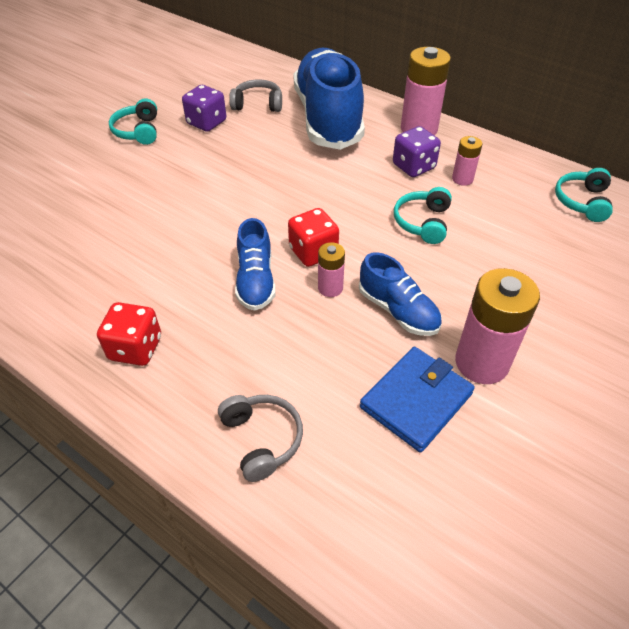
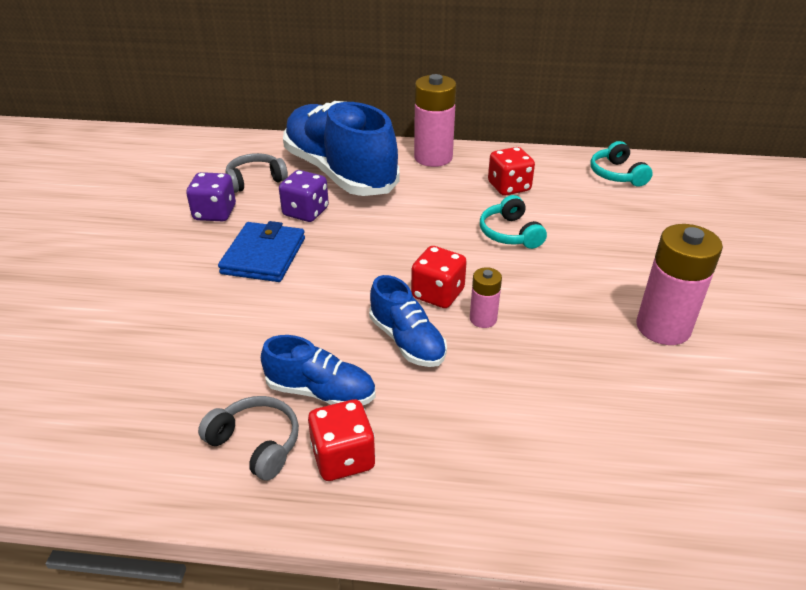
camera: 30 degrees left, 10 degrees down
(138, 131) = (141, 245): turquoise headphones -> none
(262, 439) = (549, 480): grey headphones -> grey headphones (256, 444)
(398, 311) = (559, 314): blue shoe -> blue shoe (321, 392)
(413, 166) = (458, 190): purple dice -> purple dice (305, 212)
(416, 400) = (644, 381): blue wallet -> blue wallet (264, 256)
(462, 179) = (509, 187): pink battery -> red dice

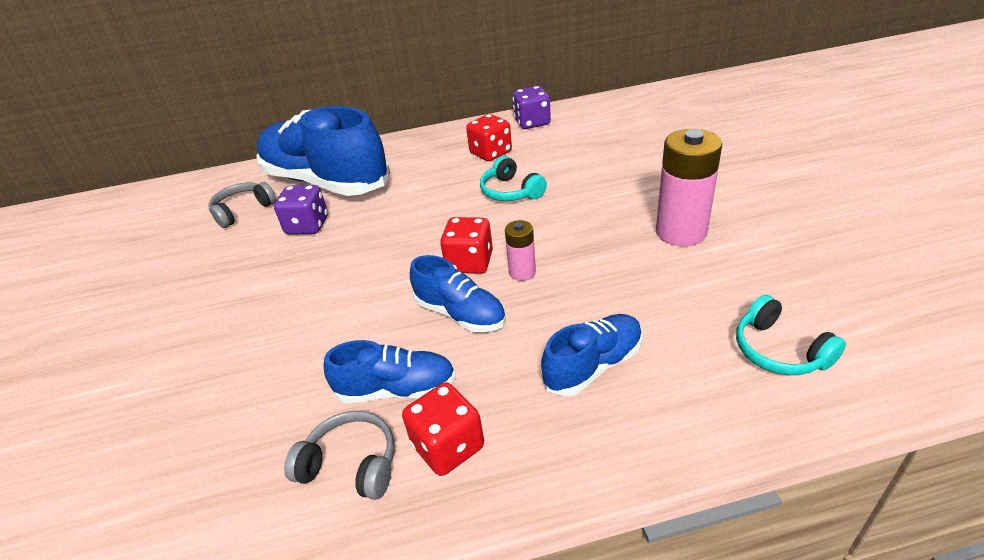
camera: 15 degrees left, 0 degrees up
(215, 213) = (212, 252): purple dice -> purple dice (532, 122)
(264, 256) = (281, 278): blue wallet -> none
(433, 157) = (410, 146): pink battery -> none
(507, 431) = (593, 365): none -> blue shoe
(617, 174) = (578, 119): turquoise headphones -> turquoise headphones (779, 350)

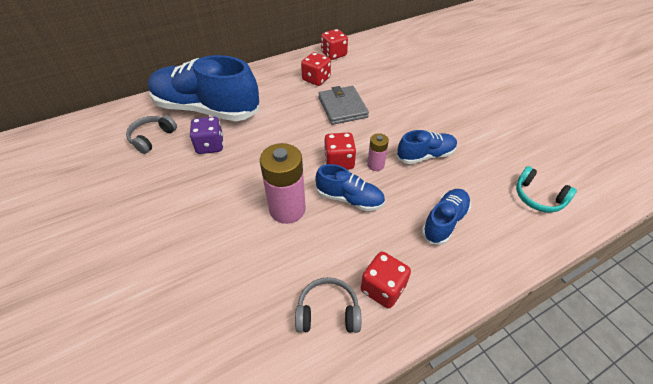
camera: 20 degrees left, 10 degrees up
(396, 389) = (333, 257): blue shoe -> blue shoe (425, 155)
(511, 191) = (342, 107): turquoise headphones -> grey wallet
(532, 122) = (334, 54): purple dice -> red dice
(681, 232) = (458, 127): pink battery -> pink battery (287, 209)

